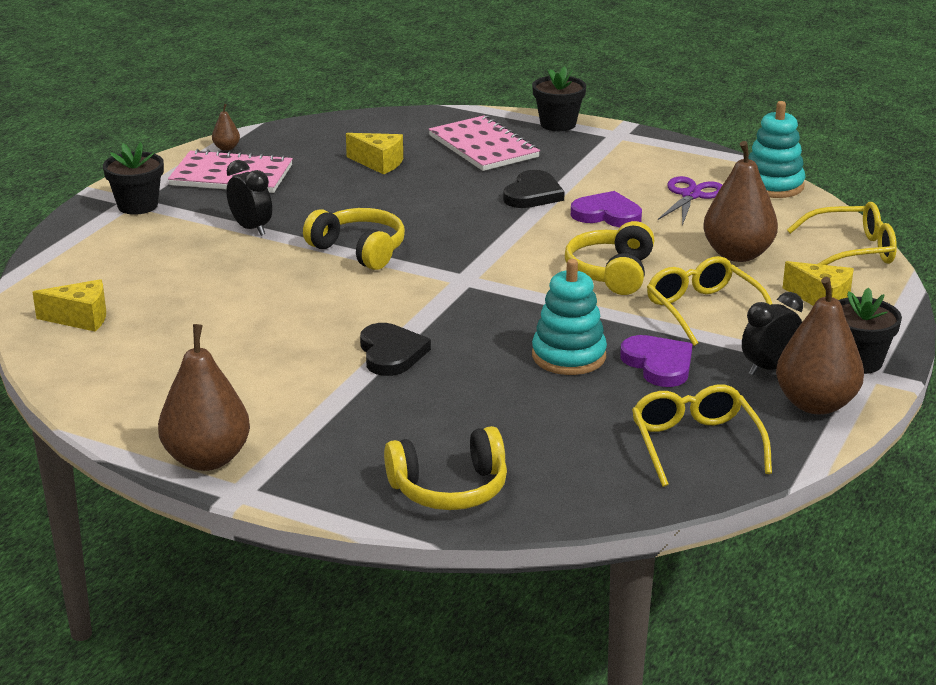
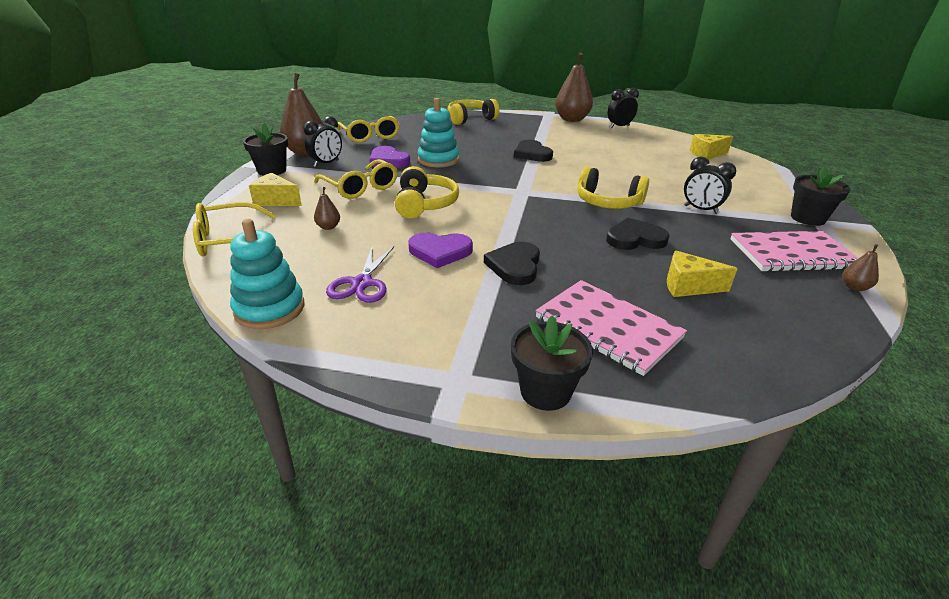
camera: 165 degrees right, 5 degrees up
(130, 418) = (619, 126): none -> black clock
(378, 205) = (635, 239): none -> black heart
(737, 254) = (328, 227): brown pear -> brown pear, size x0.43

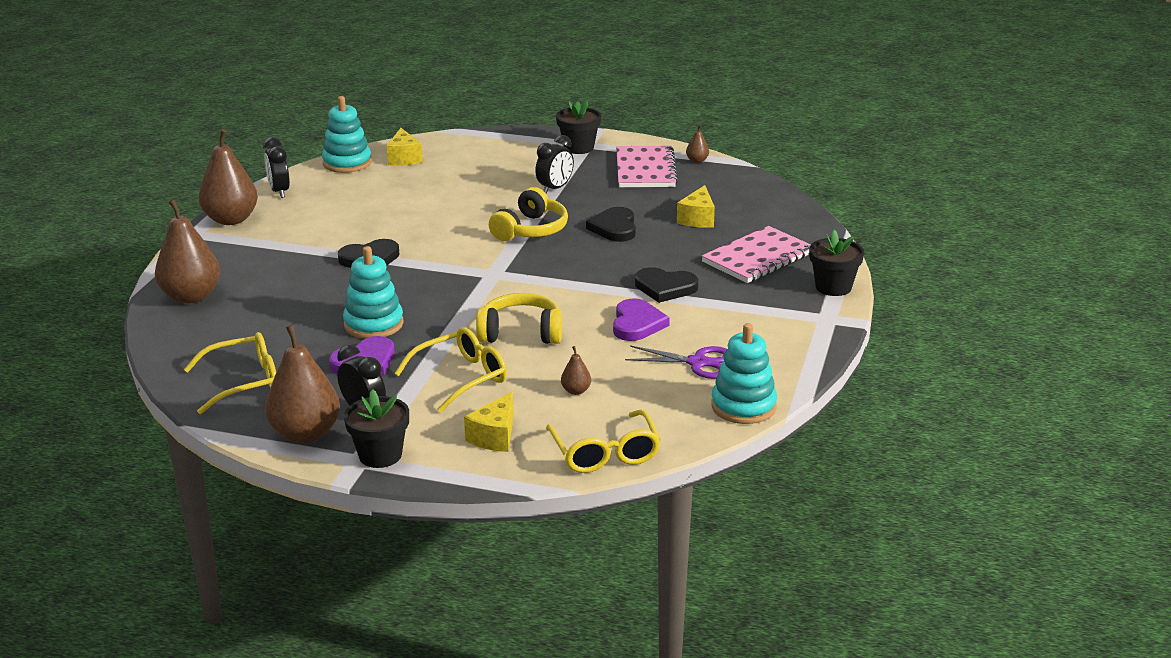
camera: 85 degrees left, 5 degrees down
(470, 119) = (191, 296): yellow headphones -> brown pear
(681, 139) = (347, 163): none -> turquoise stacking toy

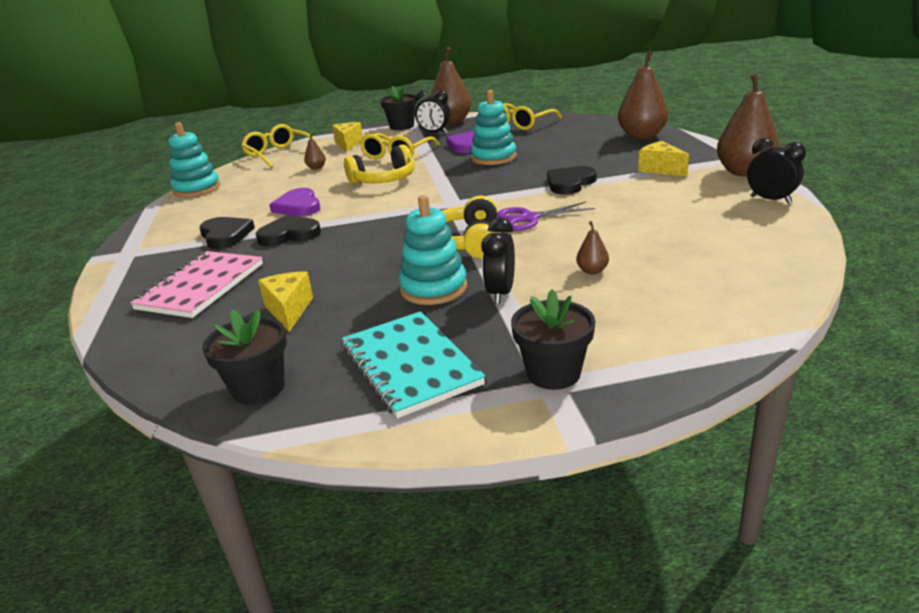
camera: 155 degrees right, 0 degrees up
(347, 163) = (789, 245): turquoise stacking toy -> turquoise stacking toy (433, 288)
(404, 158) = (745, 272): yellow cheese -> yellow cheese (660, 169)
(614, 228) = (381, 270): black heart -> black heart (225, 235)
(645, 169) = (410, 365): pink notebook -> turquoise notebook
(697, 161) = (339, 414): brown pear -> brown pear (592, 271)
(697, 363) = (237, 199): purple scissors -> purple scissors (529, 218)
(833, 287) = (115, 281): black flower pot -> black flower pot (258, 388)

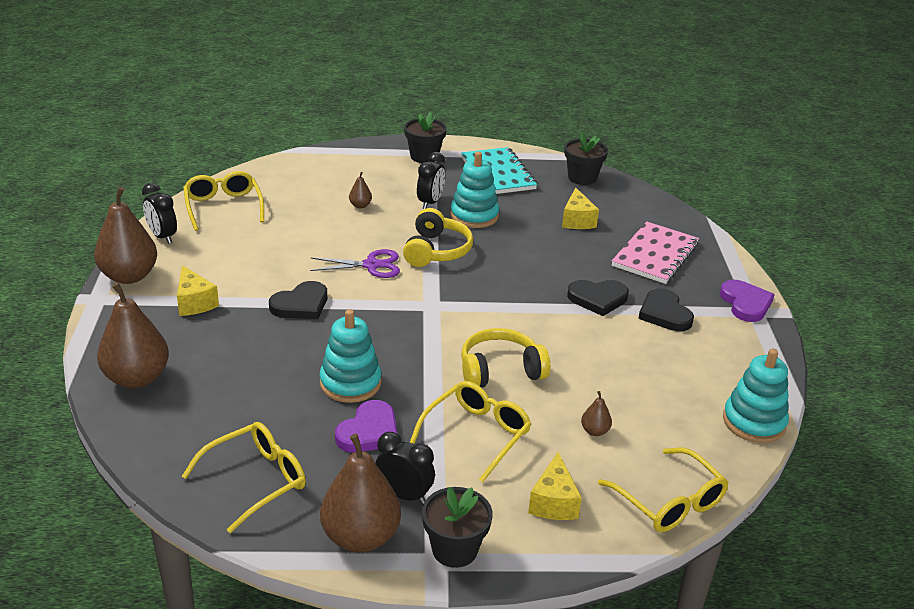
camera: 175 degrees left, 5 degrees up
(298, 206) = (599, 343): purple heart -> purple heart (745, 303)
(757, 236) = (223, 207): none -> yellow glasses

